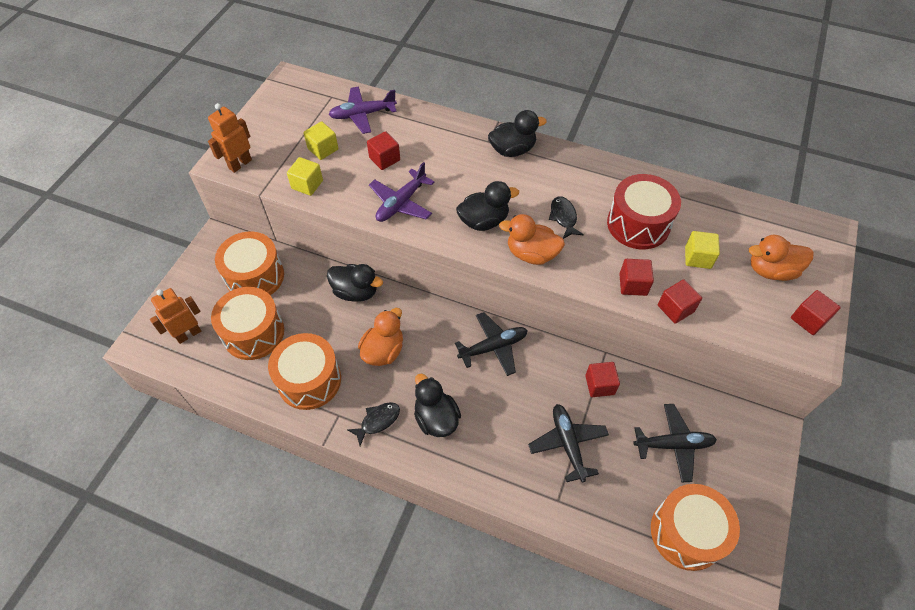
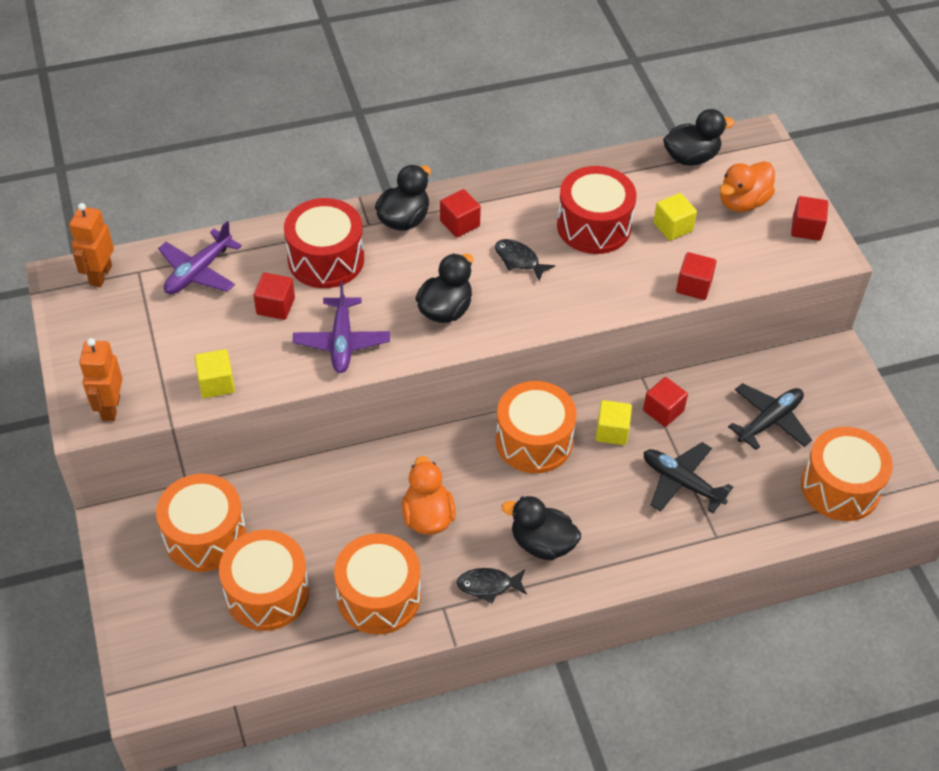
camera: 40 degrees left, 5 degrees down
(188, 334) = (191, 644): orange robot -> orange robot (100, 275)
(323, 149) = (193, 335): yellow cube -> yellow cube (612, 431)
(356, 292) = (338, 478): black duck -> black duck (691, 157)
(378, 421) = (488, 585): black fish -> black fish turned 105 degrees counterclockwise
(441, 148) = (326, 259): none -> red drum
(493, 347) = (534, 441): black plane -> orange drum
(531, 254) = (522, 314): orange duck -> none
(633, 284) = (639, 286): red cube -> red cube (459, 223)

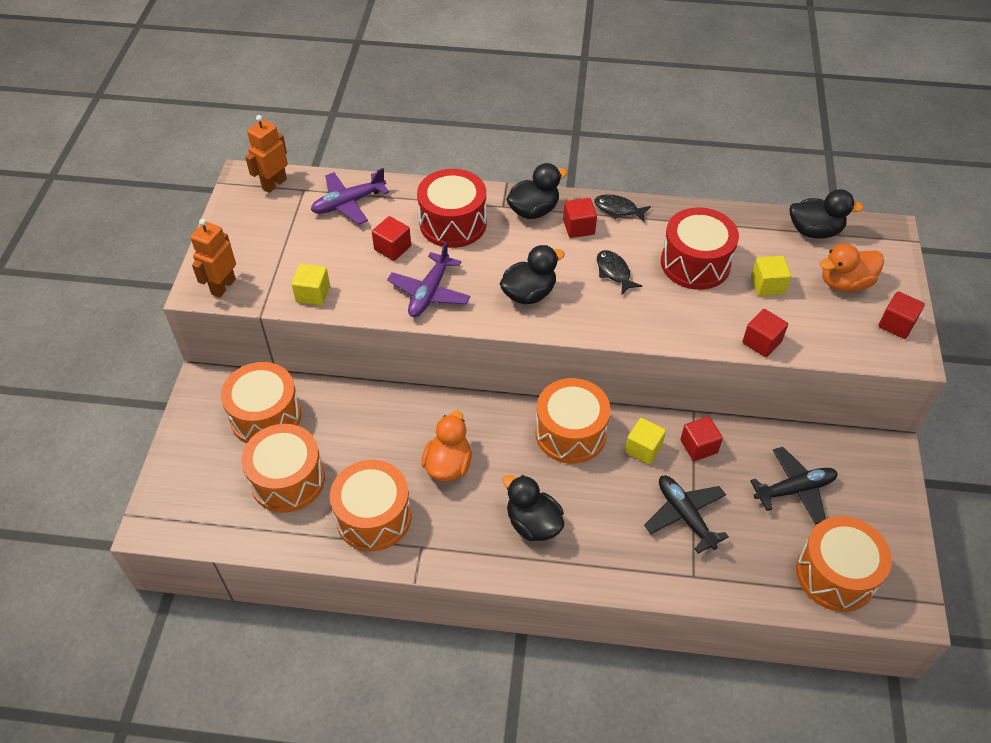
camera: 25 degrees right, 0 degrees up
(488, 585) = (468, 542): black fish -> black fish (618, 209)

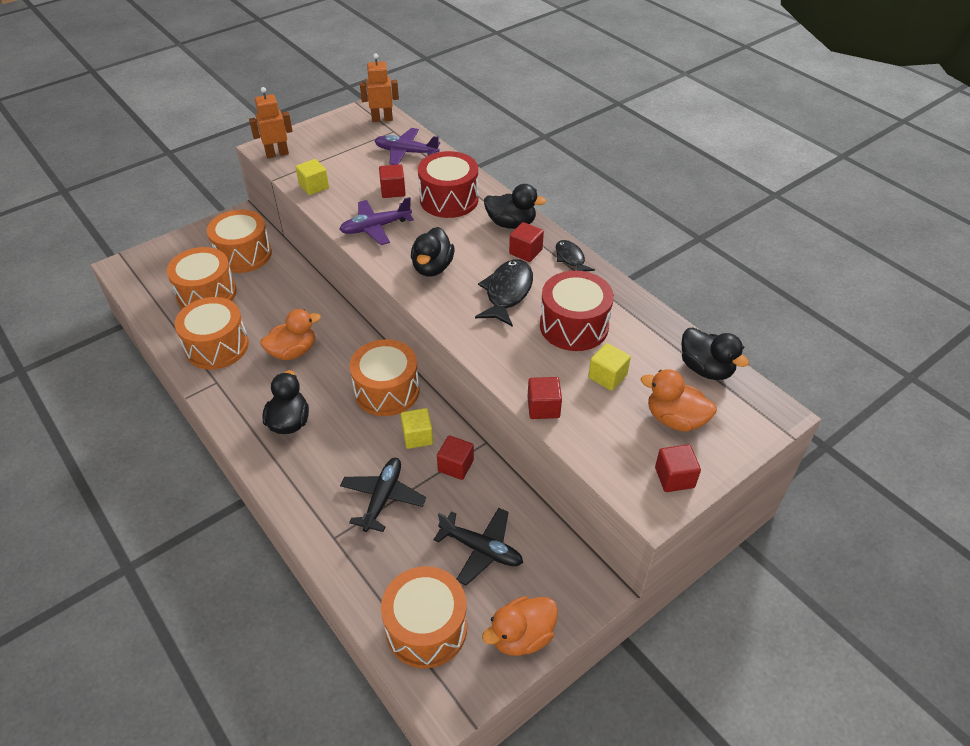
camera: 45 degrees right, 5 degrees down
(529, 294) = (432, 268): black duck -> black duck turned 90 degrees clockwise
(614, 272) = (507, 292): black fish -> black fish, size x1.67
(892, 522) = (522, 636): none -> orange duck

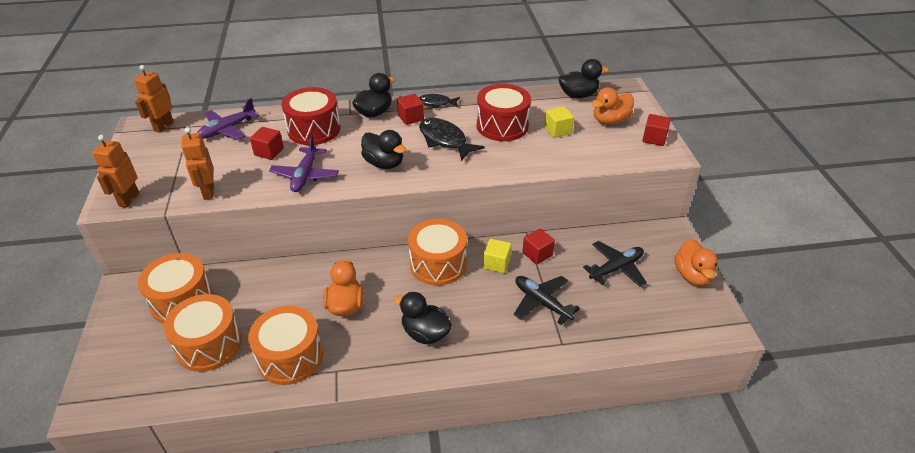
camera: 60 degrees left, 5 degrees down
(314, 186) = (208, 192): yellow cube -> orange robot
(426, 628) = (666, 319): orange drum -> none
(543, 407) = (566, 164): red cube -> none

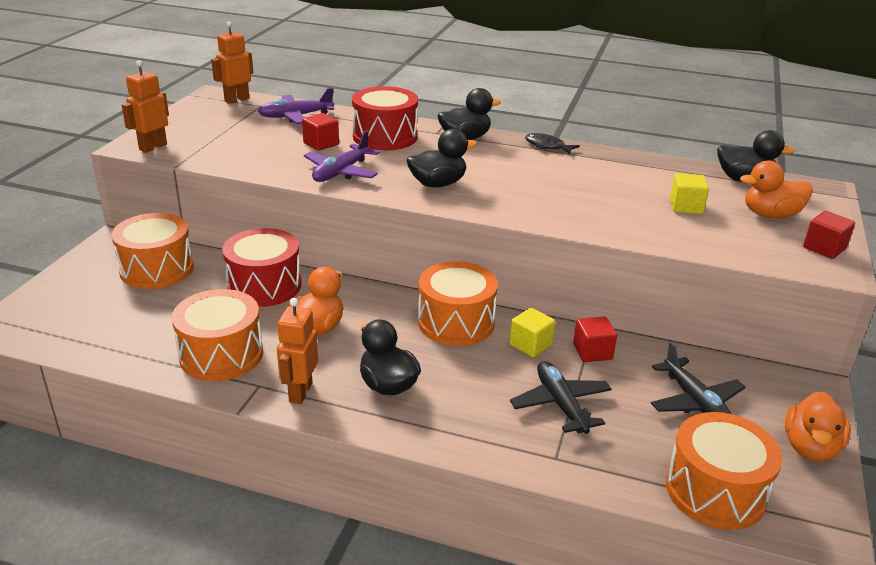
camera: 25 degrees right, 10 degrees down
(208, 192) = (231, 160): orange robot -> orange robot (300, 392)
(209, 344) = (151, 315): orange drum -> orange drum (715, 491)
(384, 163) = (438, 184): black duck -> black duck turned 90 degrees counterclockwise
(410, 118) = (504, 152): red cube -> none
(445, 140) = (528, 181): black fish -> none
(502, 126) = (613, 185): red drum -> red drum (264, 286)
(616, 268) = (695, 402): black plane -> black plane turned 75 degrees clockwise

